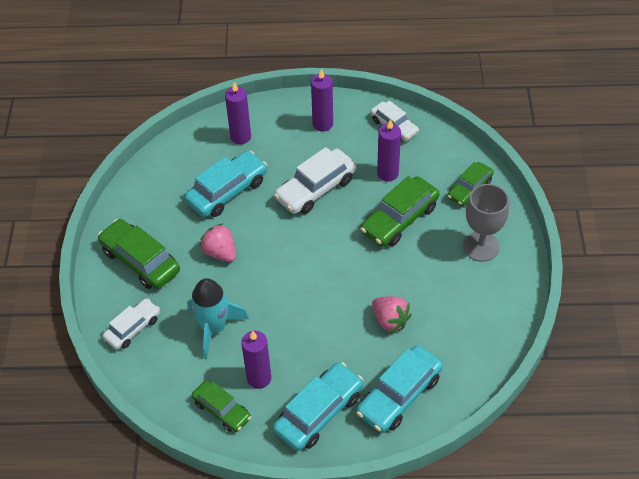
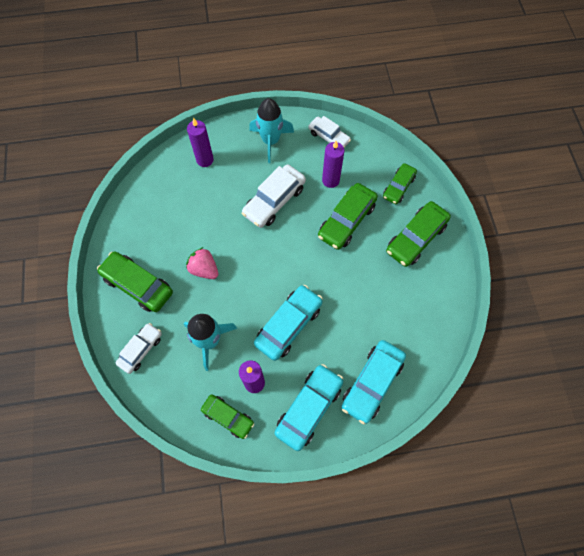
camera: 10 degrees left, 15 degrees up
(227, 191) = (201, 211): turquoise car -> turquoise car (288, 325)
(322, 124) = (270, 141): purple candle -> turquoise rocket
(390, 320) = (354, 315): pink strawberry -> none
(481, 246) = (416, 238): grey goblet -> green car

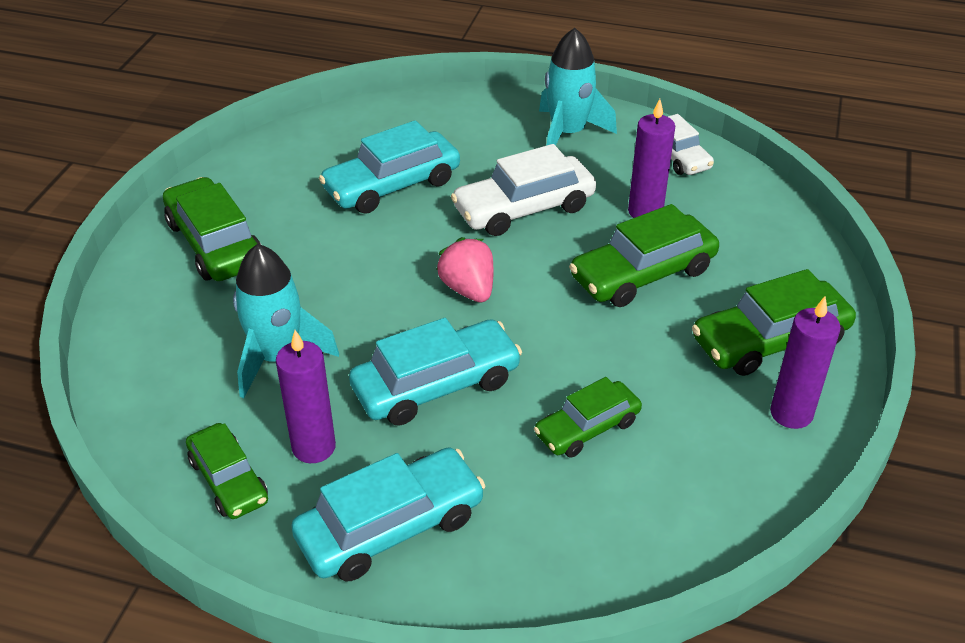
camera: 25 degrees right, 25 degrees down
(141, 350) = (153, 328): white car -> none
(204, 269) = (339, 259): pink strawberry -> pink strawberry (468, 289)
(205, 160) = (439, 126): purple candle -> purple candle (791, 413)
(372, 383) = (545, 535): turquoise car -> turquoise car (392, 185)
(398, 187) = (774, 257): green car -> green car (587, 428)

